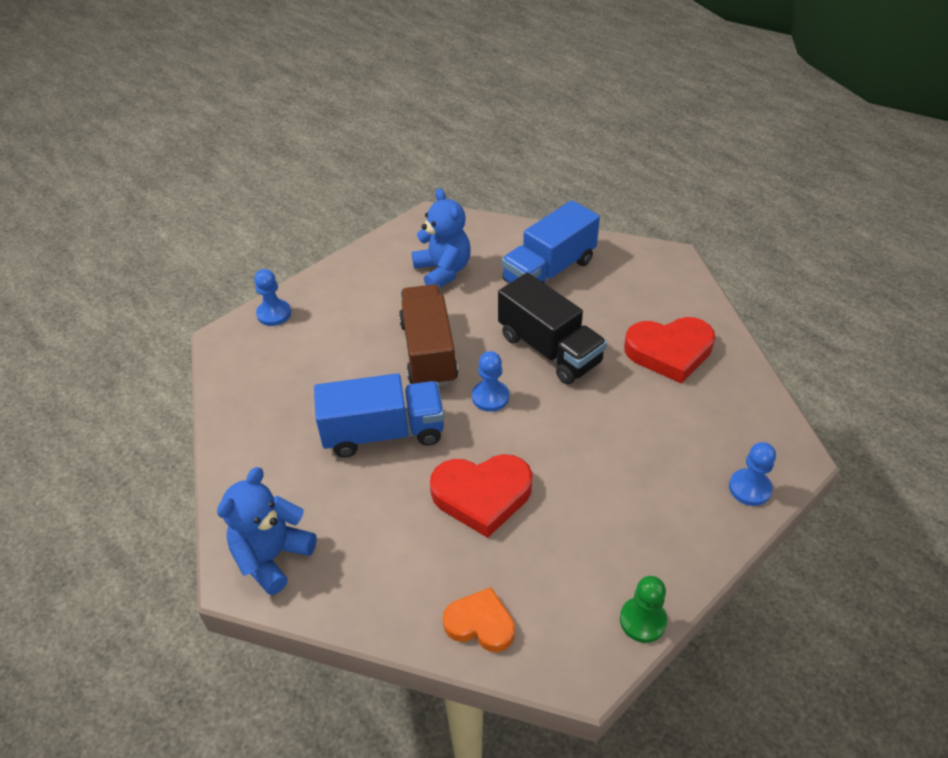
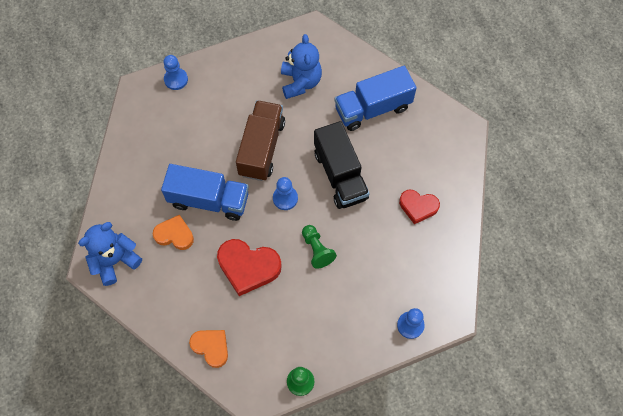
camera: 20 degrees right, 20 degrees up
(352, 491) = (174, 234): none -> orange heart
(567, 442) = (317, 249): none -> green pawn
(669, 352) = (418, 207): red heart -> red heart, size x0.64

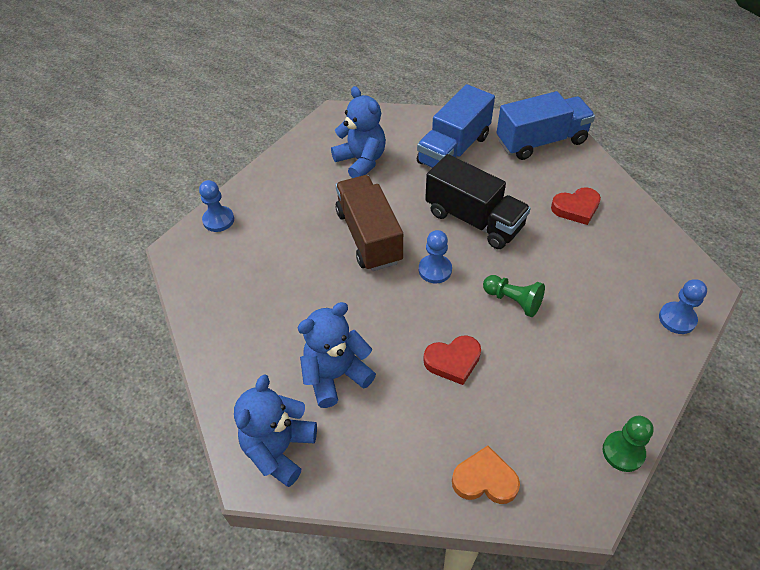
camera: 30 degrees left, 15 degrees down
(174, 234) = (336, 375): orange heart -> blue teddy bear
(209, 200) = (349, 316): blue truck -> blue truck (541, 141)
(248, 267) = (453, 361): red heart -> red heart, size x0.64

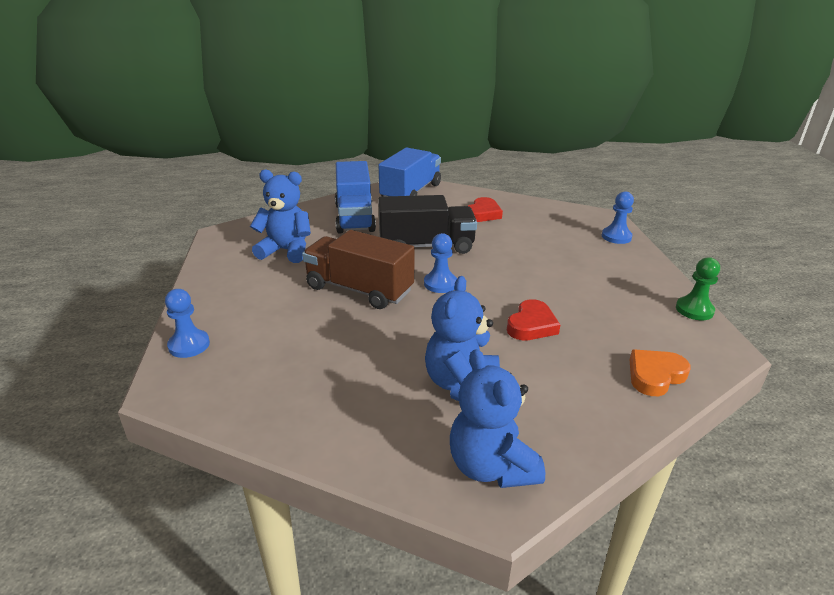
camera: 45 degrees left, 20 degrees down
(513, 301) = (517, 273): green pawn -> none

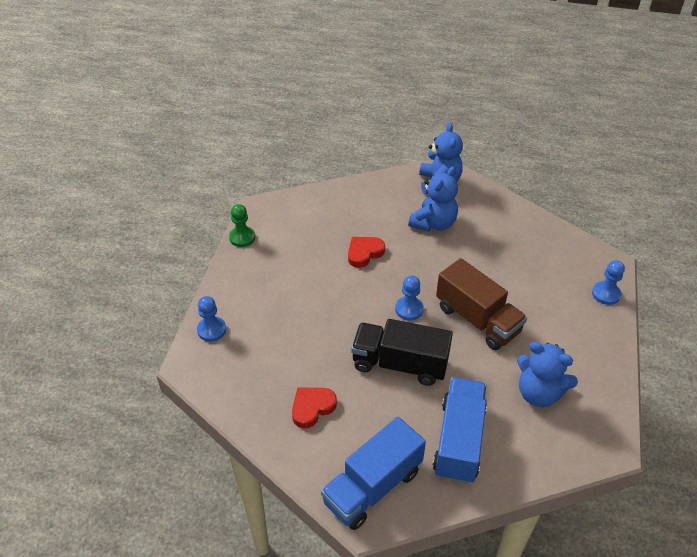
camera: 160 degrees left, 15 degrees up
(655, 375) = (319, 203): orange heart -> none

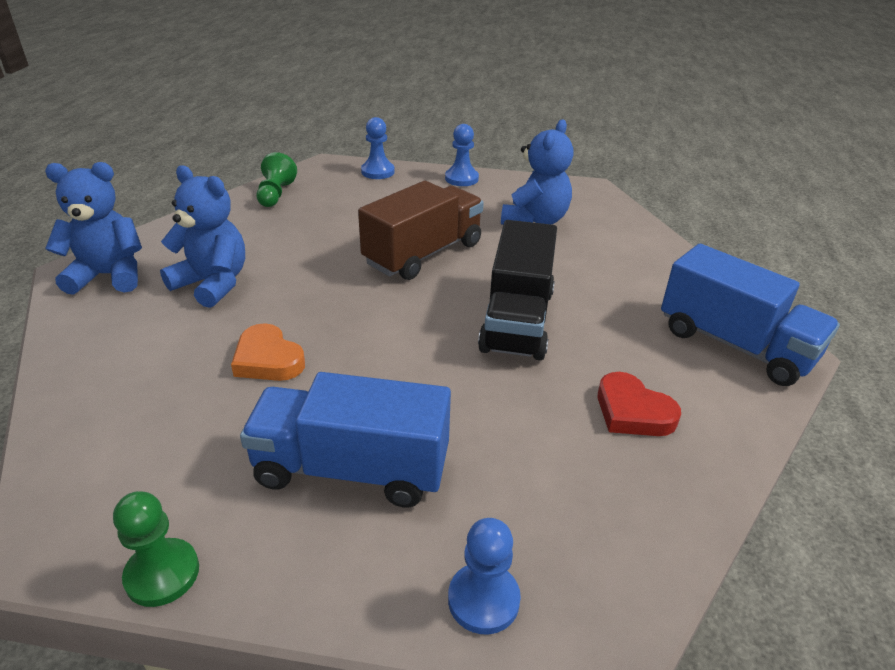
camera: 95 degrees left, 10 degrees down
(364, 253) = (268, 359): red heart -> orange heart
(409, 309) = (406, 311): blue pawn -> blue pawn (461, 178)
(459, 440) = (627, 275): blue truck -> blue truck (352, 469)
(551, 238) = (275, 194): none -> green pawn

